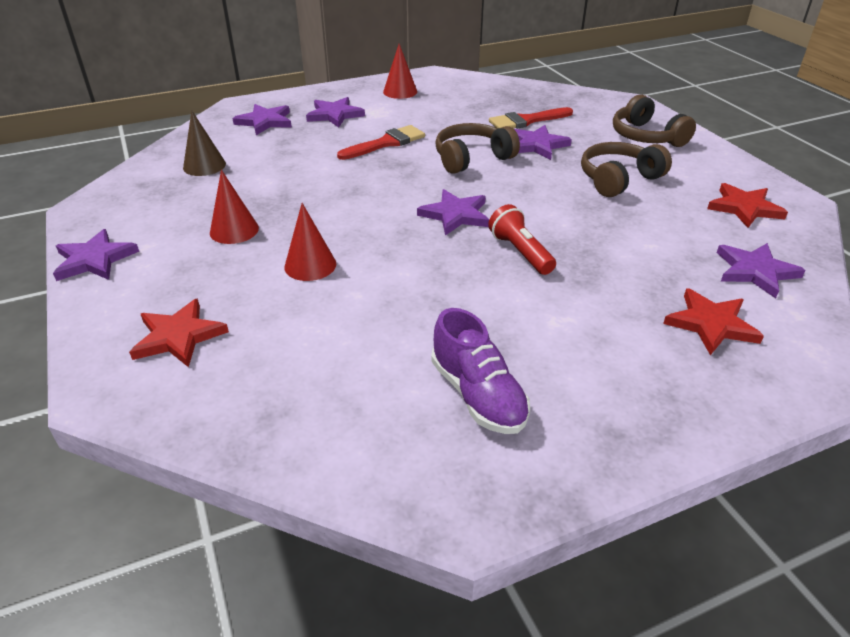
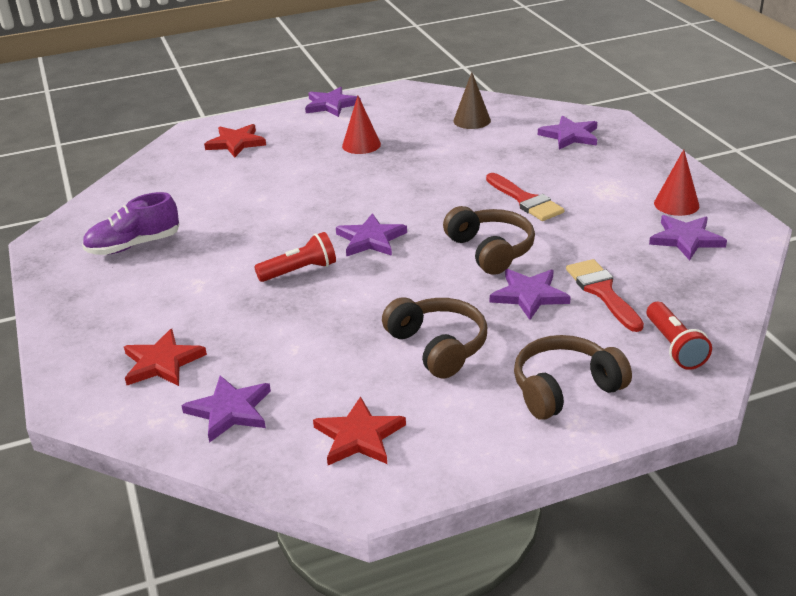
camera: 95 degrees right, 5 degrees down
(310, 265) = (304, 178): red cone -> none
(335, 115) = (595, 169): purple star -> purple star (686, 239)
(585, 104) = (674, 346): none -> red flashlight

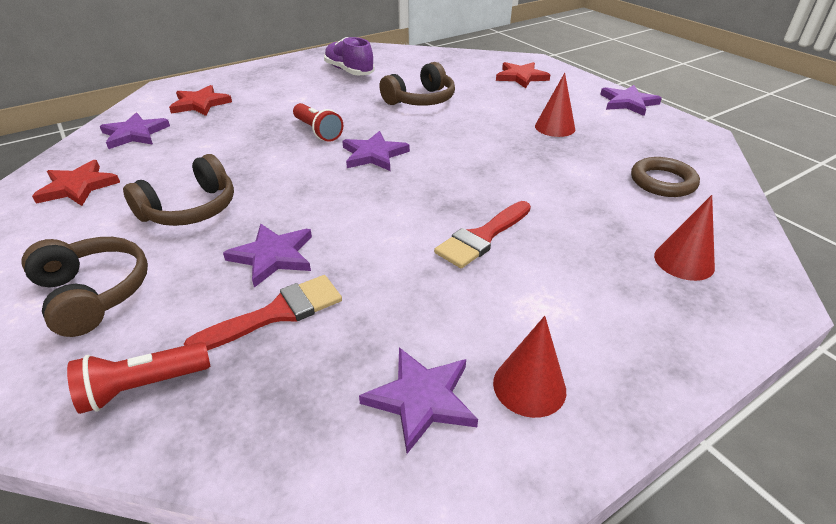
camera: 75 degrees right, 5 degrees up
(472, 120) = (662, 182): brown cone -> brown ring
(491, 250) = (363, 223): brown headphones -> brown headphones (421, 100)
(570, 136) = (684, 261): purple star -> red cone

